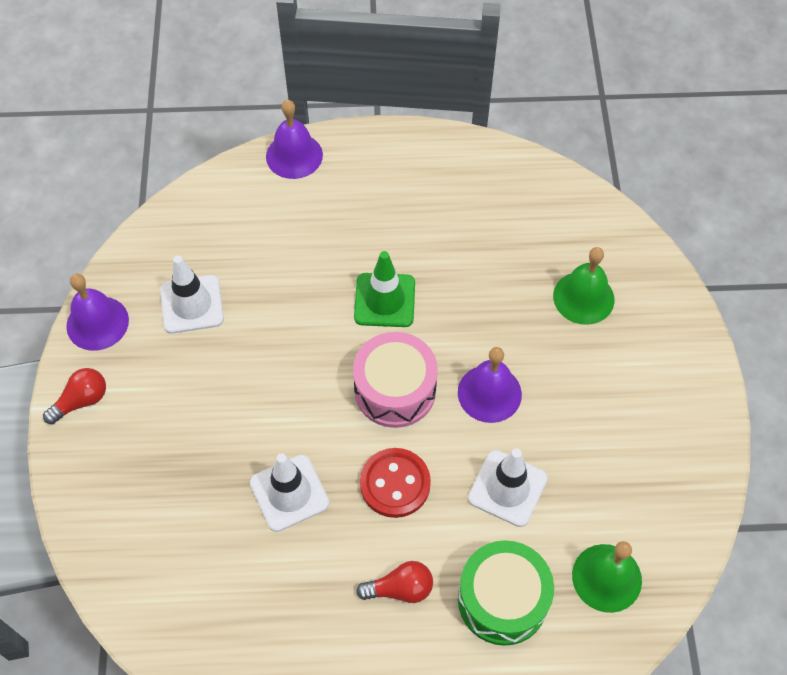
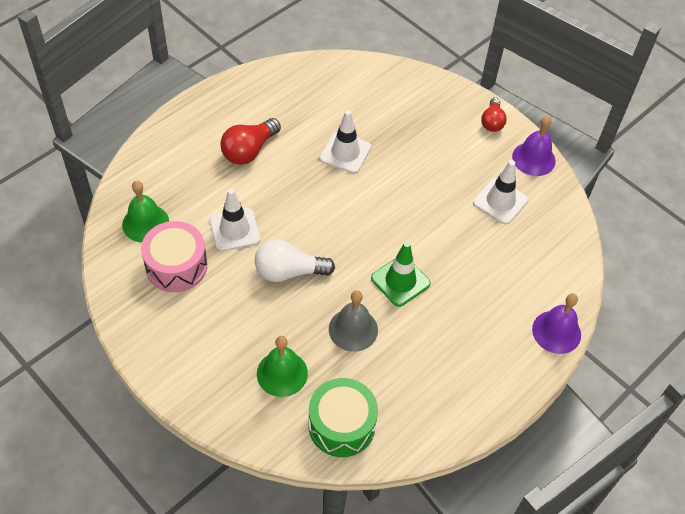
camera: 135 degrees right, 5 degrees down
(395, 390) = (343, 236): pink drum -> pink drum (176, 266)
(395, 484) = (296, 192): red button -> none
(400, 589) = (249, 150): red light bulb -> red light bulb, size x1.53
(478, 288) = (353, 329): none -> grey bell
(489, 393) = (288, 271): purple bell -> white light bulb
(502, 600) = (193, 178): green drum -> green drum (341, 425)

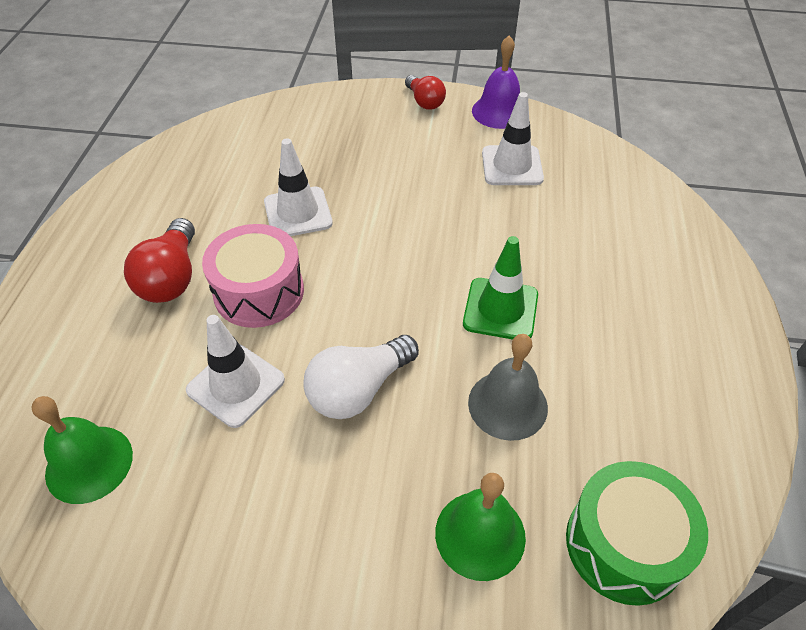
camera: 35 degrees left, 5 degrees down
(176, 266) = (190, 493): pink drum -> pink drum (259, 292)
(556, 332) = (706, 254): purple bell -> none

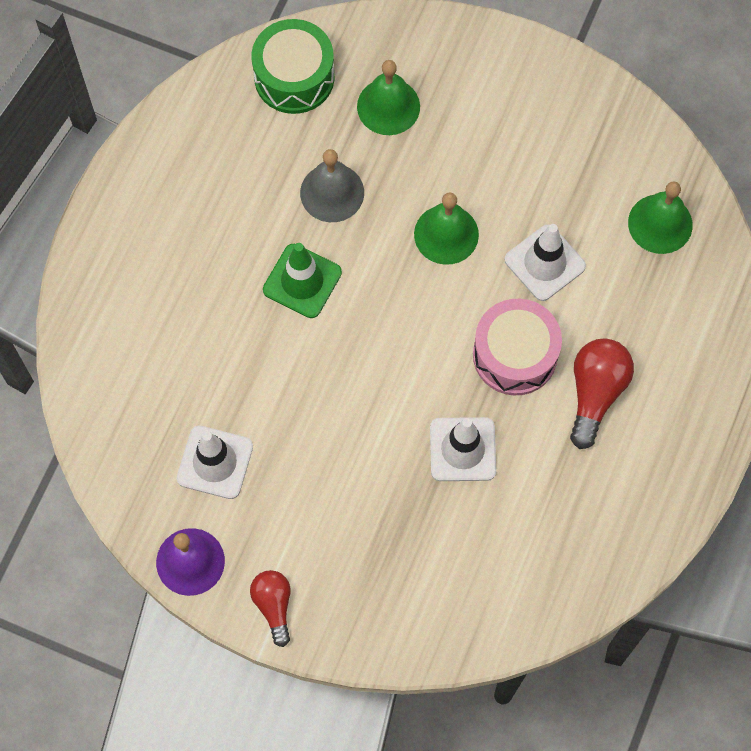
camera: 165 degrees left, 20 degrees up
(358, 390) = (446, 234): white light bulb -> green bell

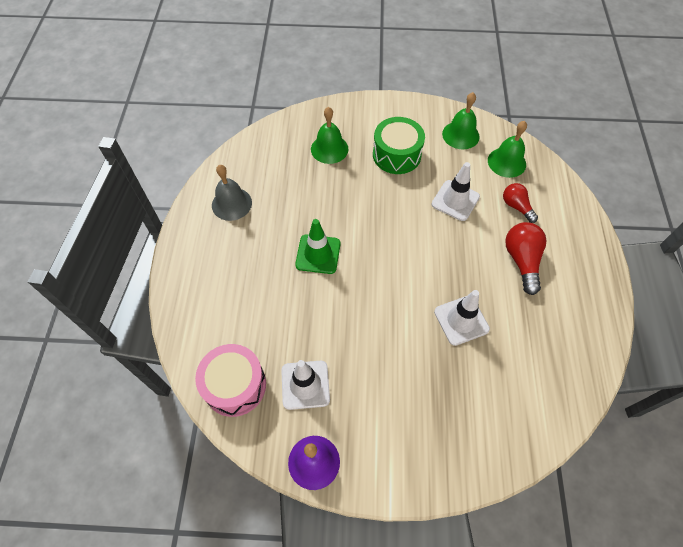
camera: 20 degrees left, 10 degrees down
(273, 605) = (385, 472): red light bulb -> red light bulb (516, 206)
(294, 77) = (269, 150): green drum -> green drum (396, 155)
(332, 192) = (316, 201): grey bell -> grey bell (231, 204)
(446, 234) = (392, 203): green bell -> green bell (460, 135)
(515, 355) = (464, 255): pink drum -> pink drum (235, 385)

